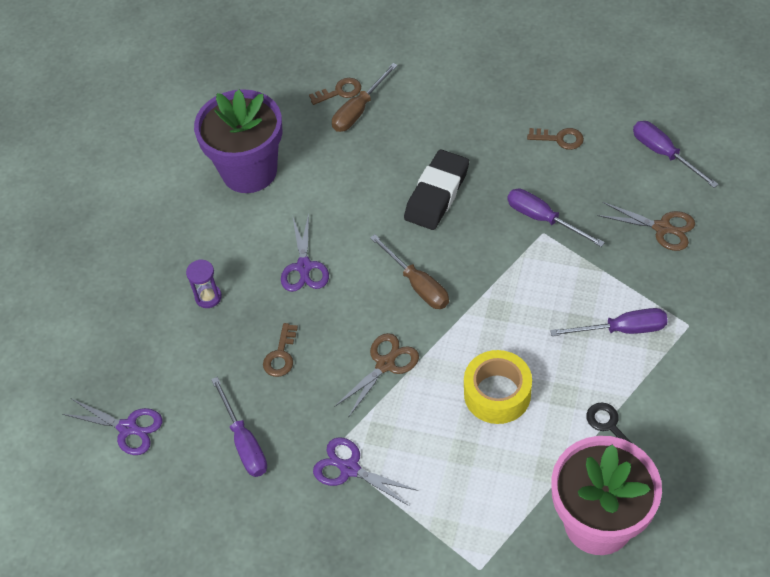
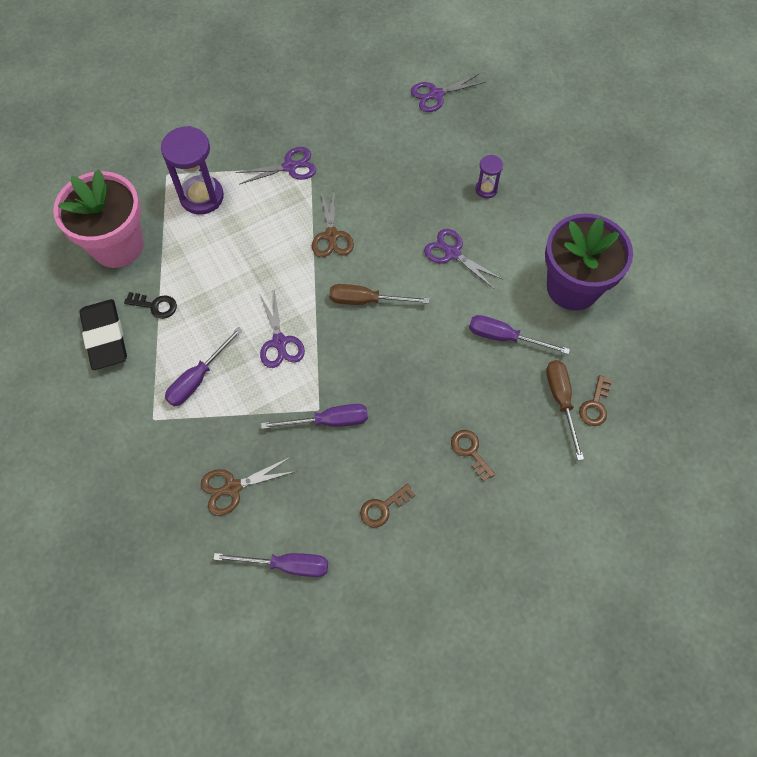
camera: 130 degrees right, 10 degrees up
(244, 442) = (364, 135): purple screwdriver -> purple screwdriver (505, 337)
(281, 355) = (400, 192): brown key -> brown key (470, 451)
(437, 194) = (425, 378): black eraser -> black eraser (105, 337)
(467, 509) = (202, 197): none -> purple hourglass
(497, 394) = (244, 271): yellow tape -> none
(524, 307) = (279, 342): none -> purple scissors

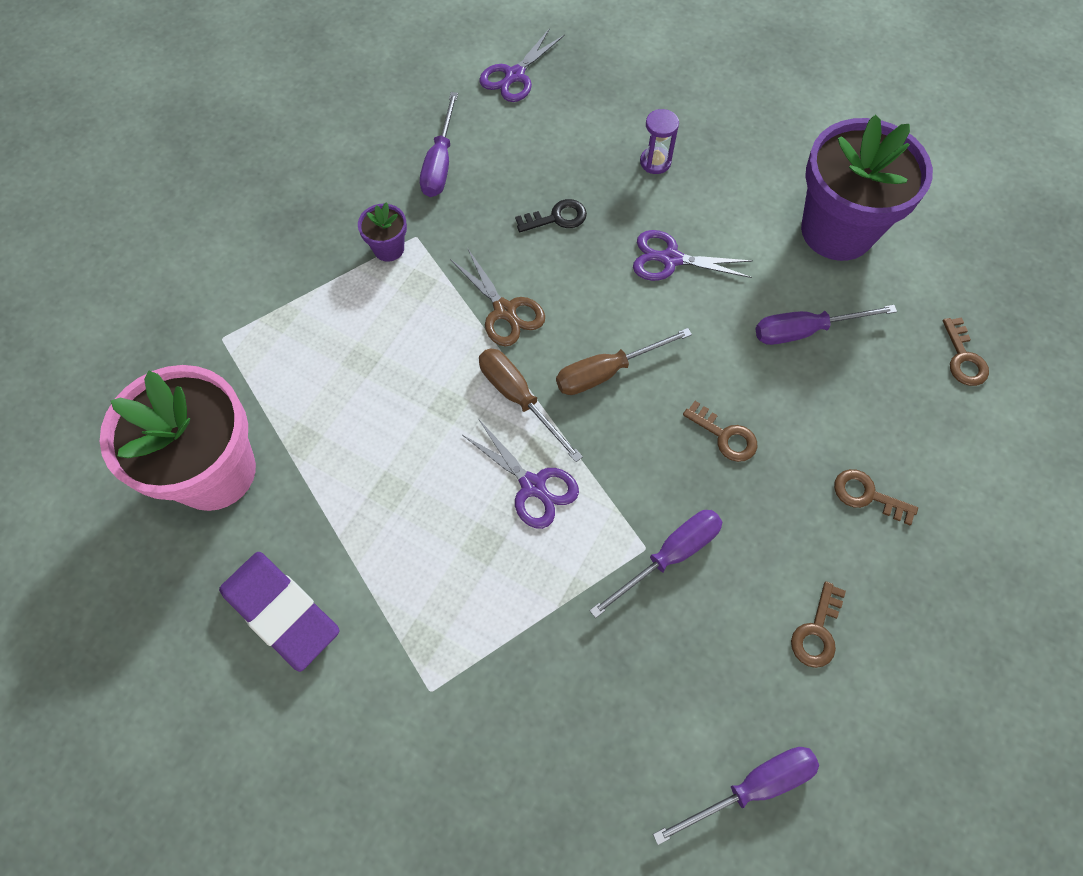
camera: 30 degrees left, 0 degrees up
(105, 337) = (281, 612): black eraser -> purple eraser
(155, 305) = (326, 527): black key -> black key (557, 218)
(198, 378) = (455, 596): purple screwdriver -> purple screwdriver (440, 163)
(202, 197) = (293, 344): purple hourglass -> none
(233, 487) = (607, 722): brown scissors -> none
(290, 167) = (388, 248): purple scissors -> purple flower pot
(409, 373) = (725, 436): none -> brown key
(561, 401) = (923, 374): brown screwdriver -> brown screwdriver (519, 398)

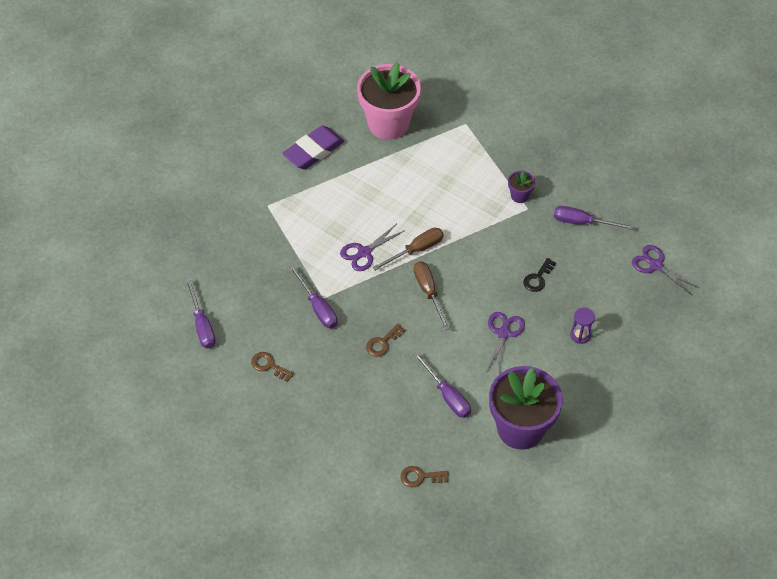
camera: 95 degrees right, 10 degrees down
(504, 310) = (473, 247): brown scissors -> none
(557, 218) = (538, 278): black key -> black key turned 45 degrees clockwise
(805, 331) = (447, 395): purple screwdriver -> purple screwdriver turned 150 degrees clockwise
(867, 495) = (339, 405): brown key -> none

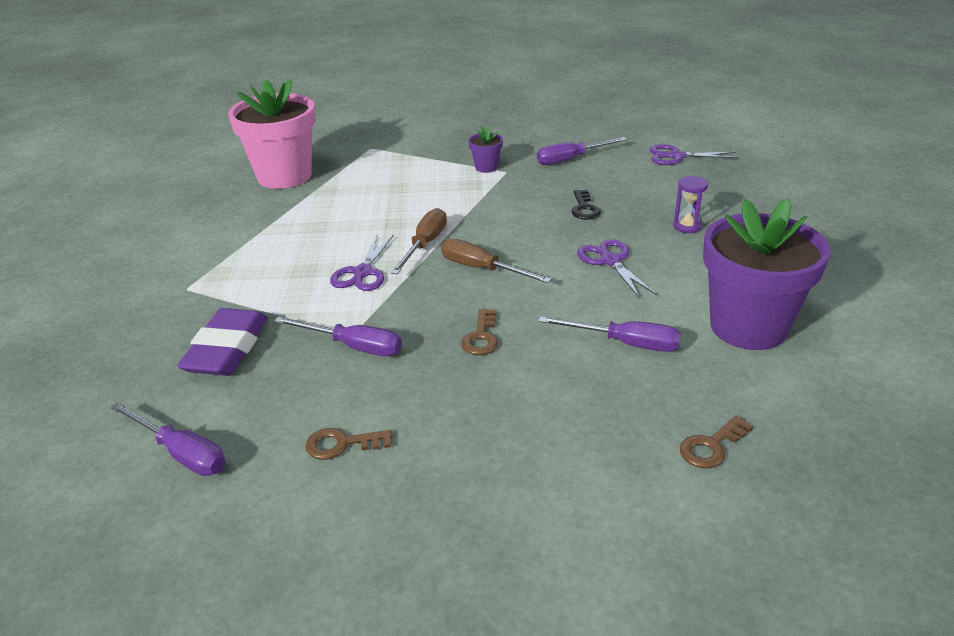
camera: 35 degrees left, 20 degrees down
(313, 151) = (210, 225): purple eraser -> purple eraser (227, 349)

